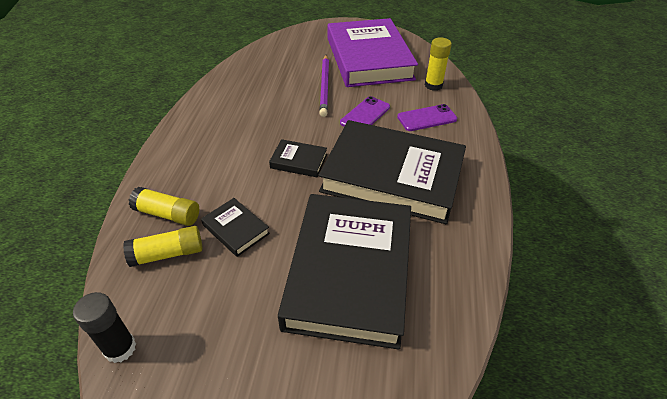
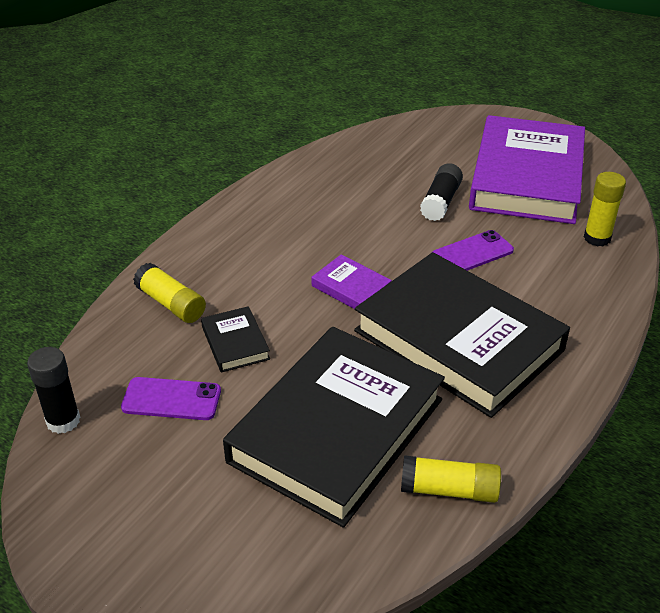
camera: 25 degrees right, 5 degrees down
(167, 254) = (151, 345): yellow glue stick -> yellow glue stick (449, 490)
(299, 161) = (351, 287): black book -> purple book
(325, 86) = (441, 202): purple pencil -> black glue stick
(427, 118) = (556, 280): purple phone -> purple phone (171, 399)

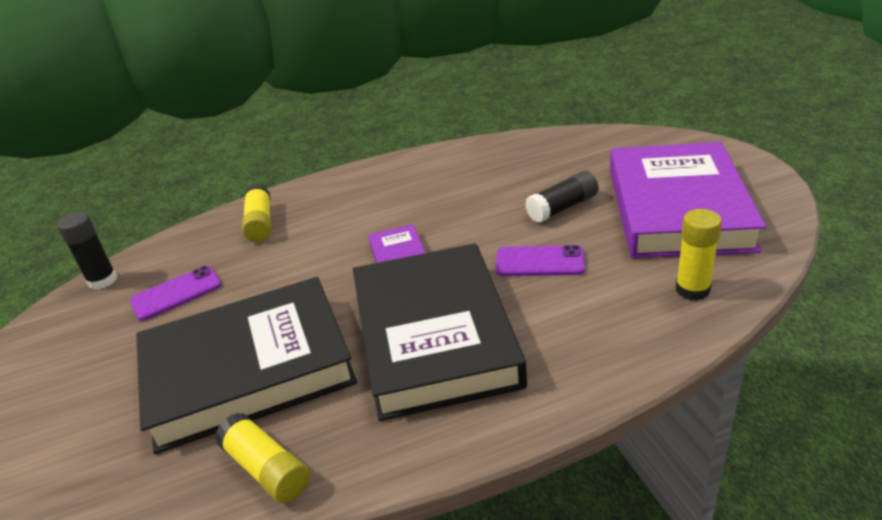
camera: 40 degrees right, 5 degrees down
(171, 399) = (176, 293): purple phone -> purple phone turned 75 degrees counterclockwise
(235, 343) = (264, 268): black book -> none
(526, 177) = (677, 208): purple book -> purple book turned 45 degrees counterclockwise

